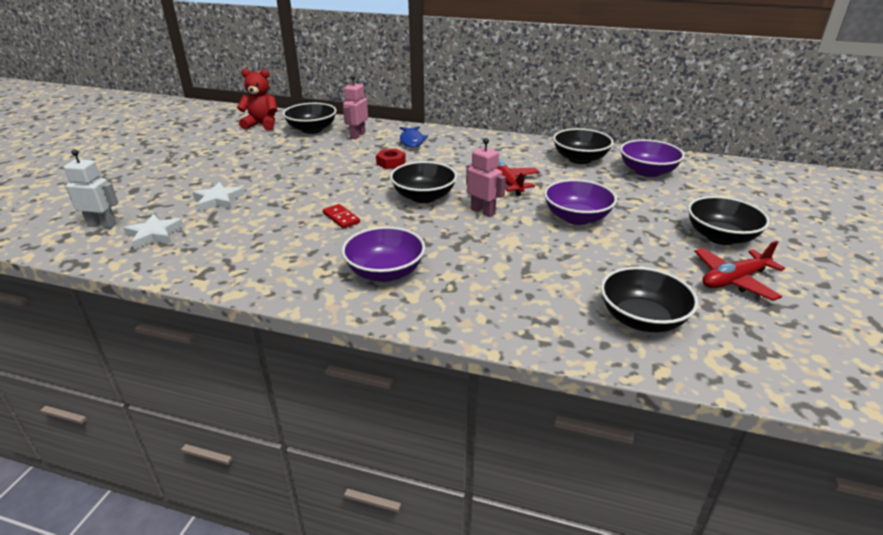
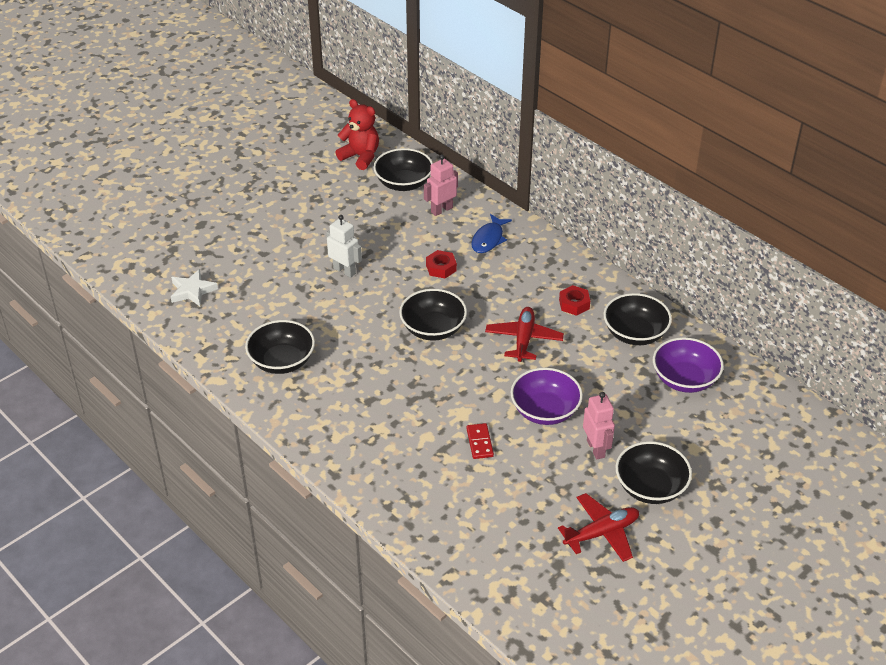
camera: 30 degrees right, 10 degrees up
(102, 225) = (160, 263): white robot -> white robot (344, 271)
(218, 200) = (260, 265): white star -> none
(341, 218) = (344, 328): red domino -> red domino (479, 442)
(385, 272) = (334, 404): purple bowl -> none
(483, 211) = (469, 369): pink robot -> pink robot (596, 449)
(517, 156) = (574, 304): none -> red nut
(642, 319) = (484, 532): black bowl -> black bowl (282, 361)
(734, 280) = (601, 533): red plane -> red plane turned 150 degrees clockwise

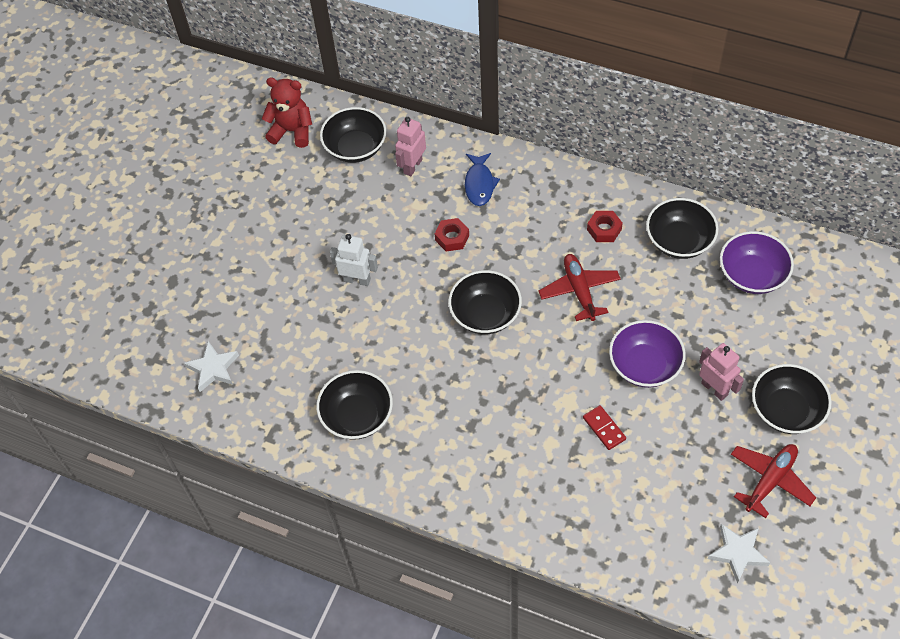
camera: 20 degrees left, 15 degrees up
(537, 574) = (737, 553): none -> white star

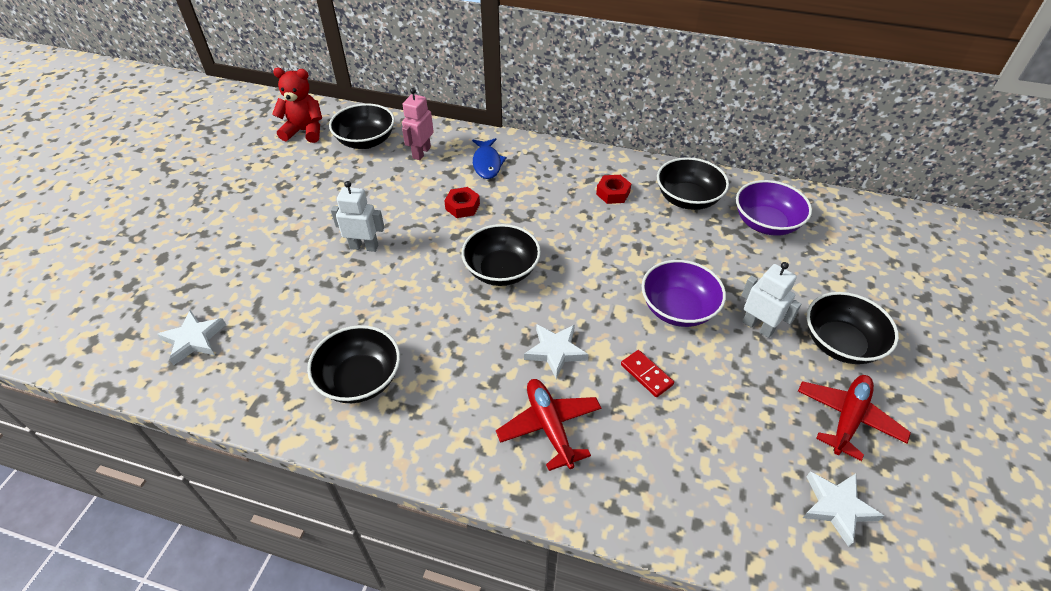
camera: 10 degrees left, 10 degrees down
(527, 401) = (555, 351): none -> white star
(579, 291) = (597, 245): red plane -> red plane (549, 427)
(714, 389) = (758, 327): pink robot -> white robot

